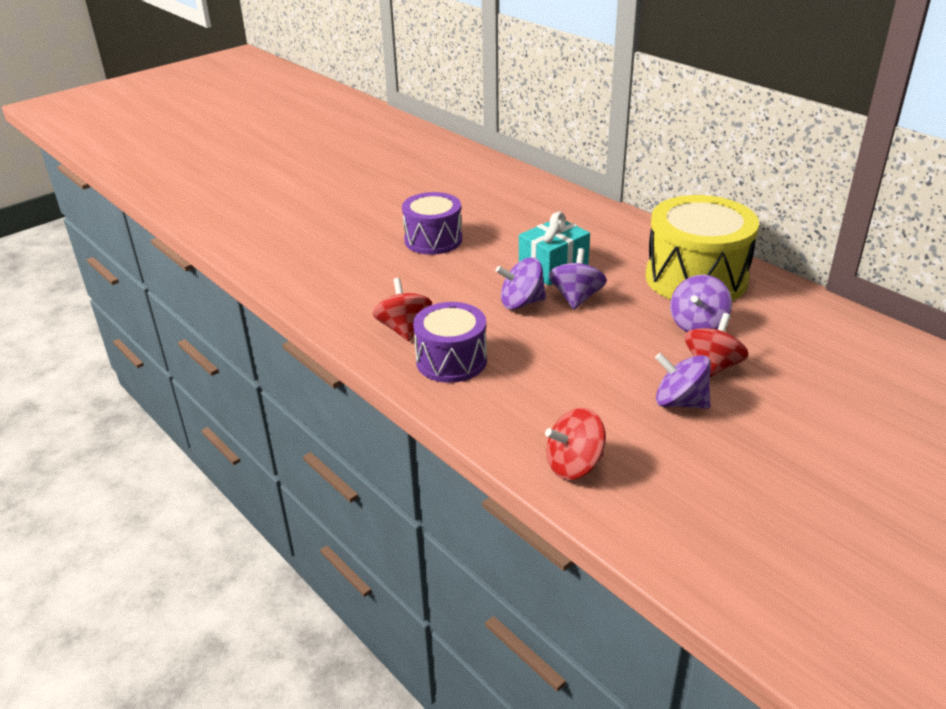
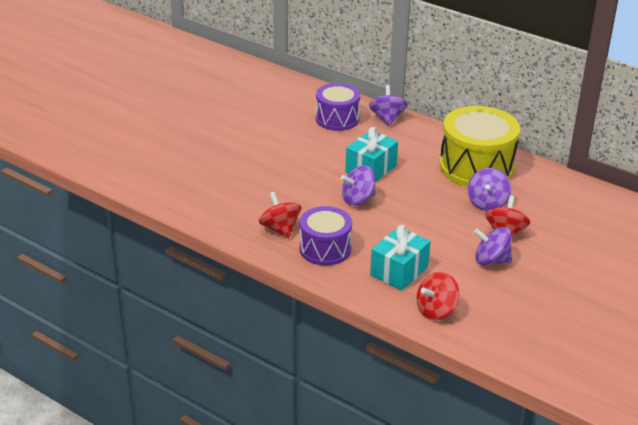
camera: 15 degrees left, 0 degrees up
(433, 240) = (270, 154): purple drum -> purple drum (337, 119)
(541, 402) = (399, 271): none -> turquoise gift
(576, 298) = (396, 191): purple spinning top -> purple spinning top (387, 118)

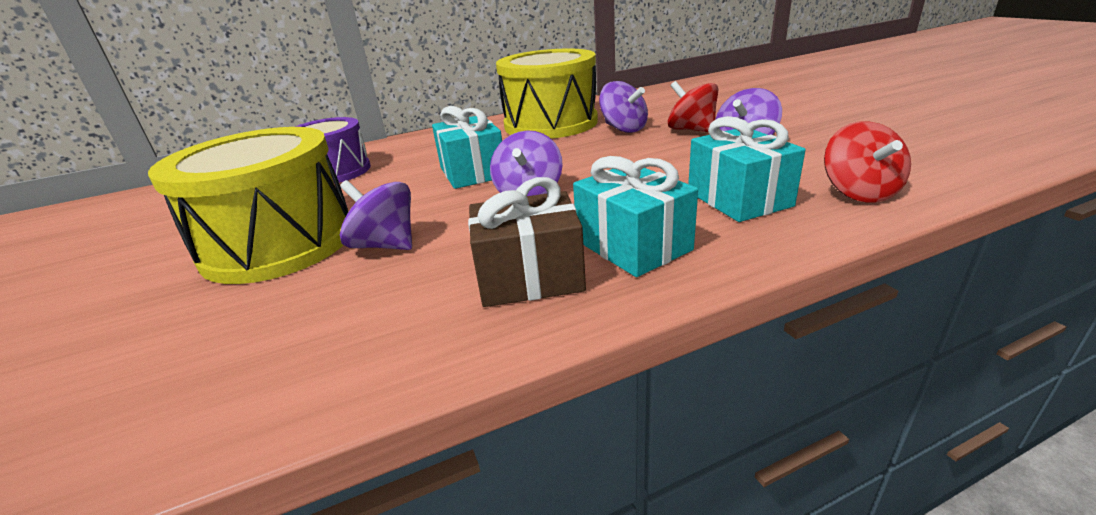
camera: 55 degrees left, 5 degrees down
(257, 148) = (279, 243): none -> yellow drum
(280, 229) = (530, 277): red spinning top -> brown gift
(325, 249) = (633, 245): purple drum -> turquoise gift
(387, 118) = (391, 146): purple spinning top -> purple spinning top (385, 245)

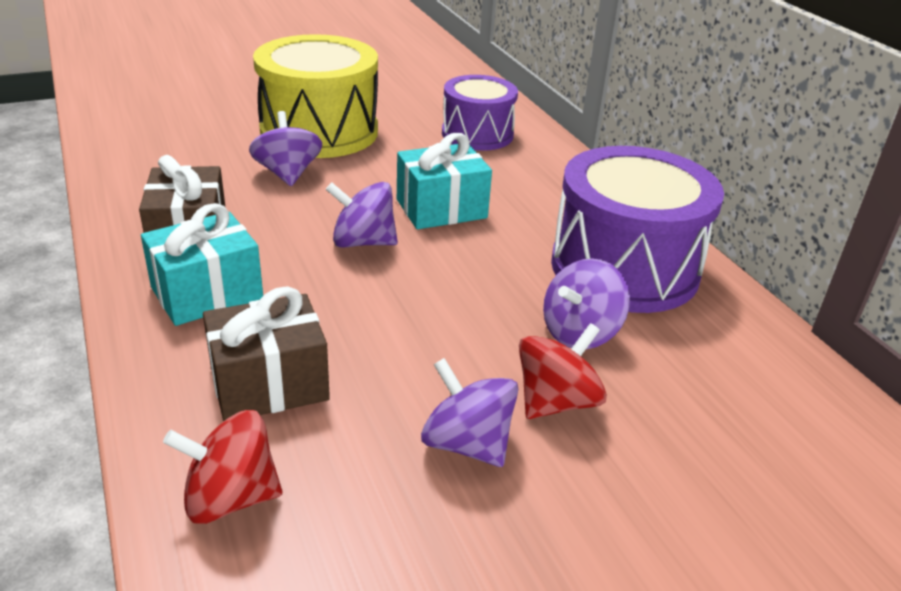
camera: 85 degrees right, 5 degrees up
(385, 245) = (288, 174): purple spinning top -> purple spinning top turned 45 degrees counterclockwise
(550, 123) = (624, 268): yellow drum -> purple drum
(739, 199) = (269, 384): turquoise gift -> brown gift

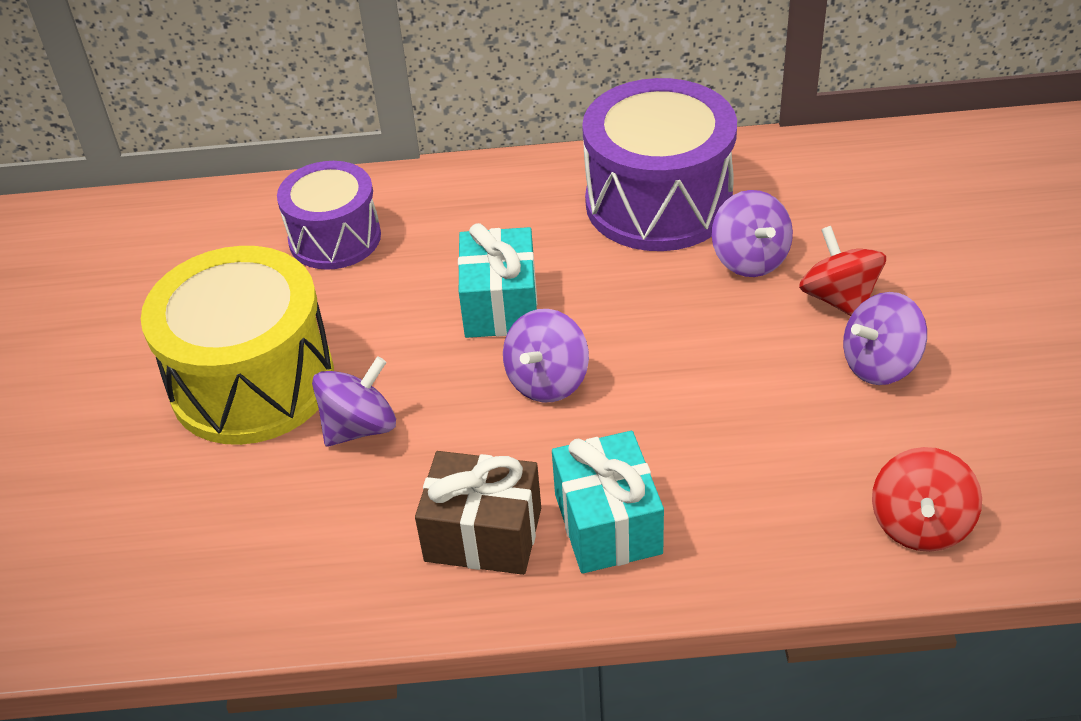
camera: 65 degrees left, 10 degrees up
(269, 384) = (775, 484): brown gift -> none
(288, 174) = (360, 427): purple spinning top -> purple spinning top turned 135 degrees clockwise

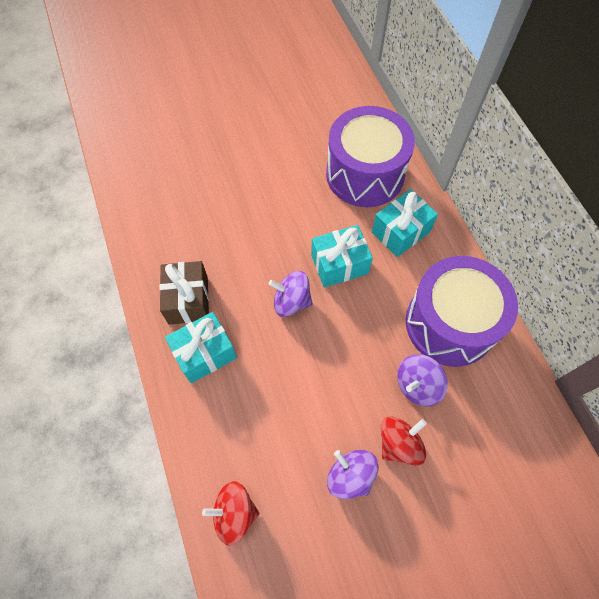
camera: 70 degrees right, 20 degrees up
(252, 382) = (258, 176): yellow drum -> none
(335, 238) = (365, 174): purple drum -> purple drum, size x1.60
(360, 427) = (241, 228): purple spinning top -> none
(472, 220) = (400, 232): none -> turquoise gift

